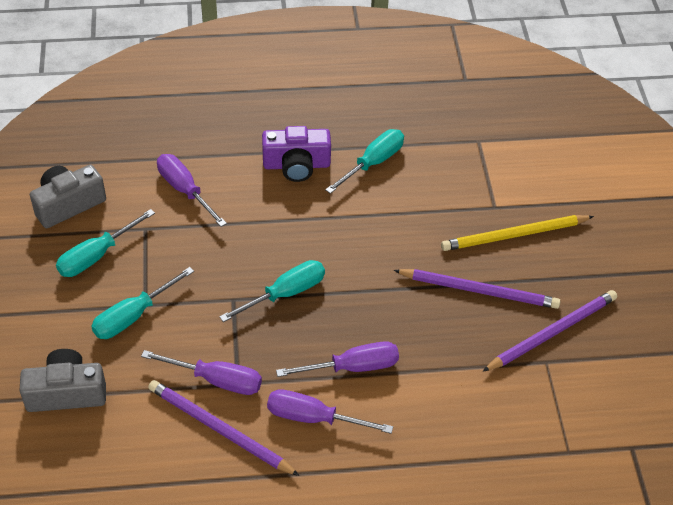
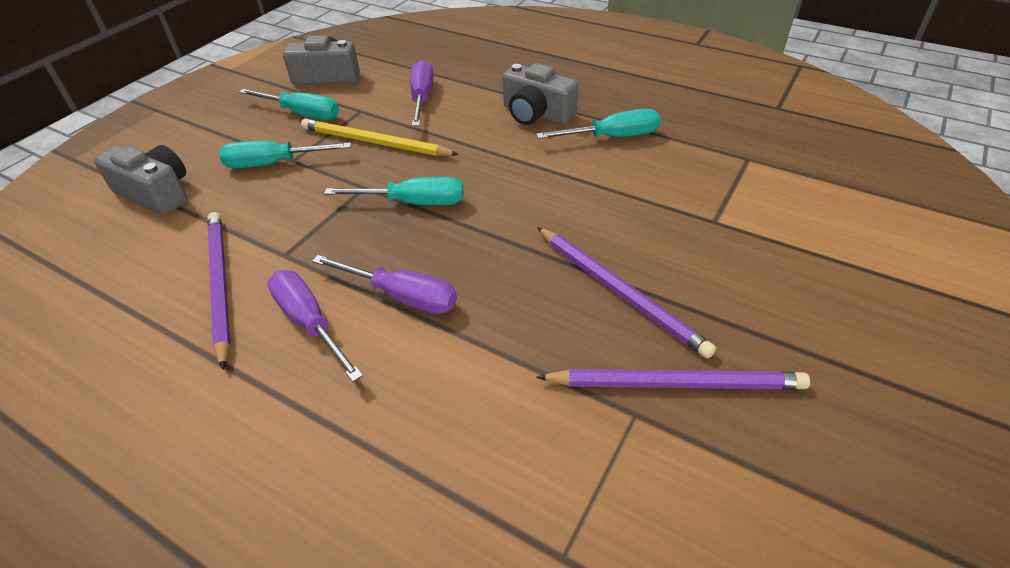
camera: 40 degrees right, 5 degrees down
(96, 256) = (302, 114): turquoise screwdriver -> turquoise screwdriver turned 150 degrees counterclockwise
(217, 380) = (271, 242): purple screwdriver -> none
(296, 165) = (536, 114): purple camera -> grey camera
(514, 235) = (715, 257): yellow pencil -> yellow pencil (375, 142)

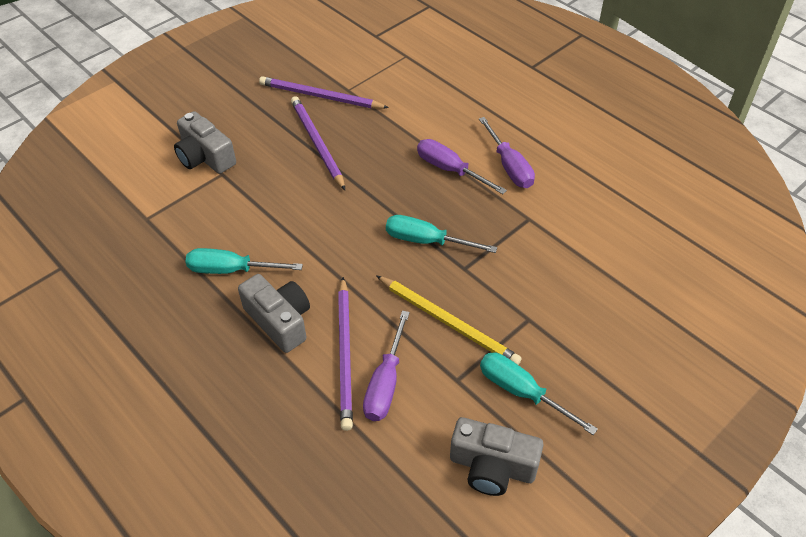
camera: 165 degrees left, 5 degrees up
(156, 193) = (650, 307): grey camera -> grey camera (205, 157)
(220, 284) = (572, 205): purple pencil -> purple pencil (345, 354)
(273, 163) = (547, 318): turquoise screwdriver -> none

